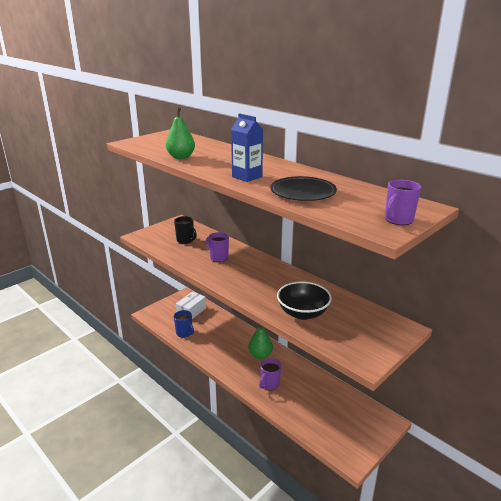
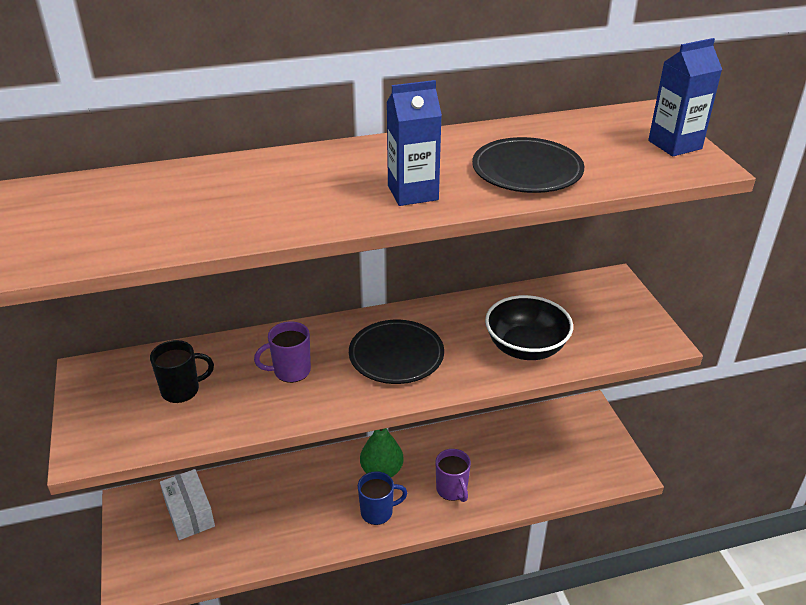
camera: 60 degrees left, 10 degrees up
(181, 157) = (225, 226): green pear -> none
(184, 333) = (243, 548): blue mug -> blue mug (378, 512)
(255, 278) = (396, 355): none -> black plate
(398, 220) = (675, 145): purple mug -> blue carton

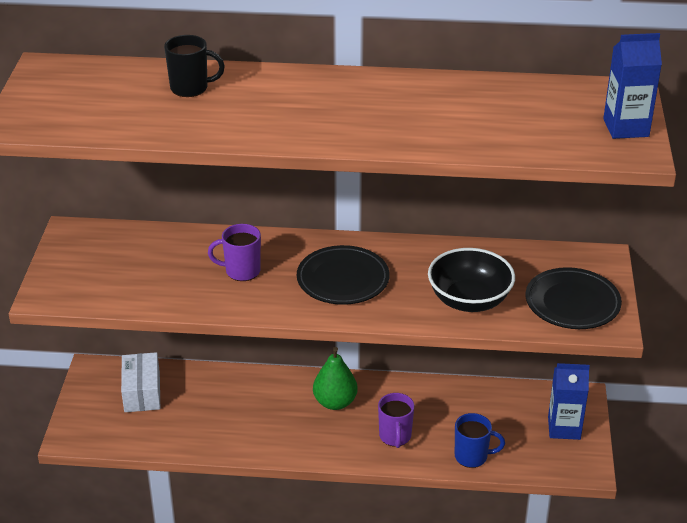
camera: 20 degrees right, 0 degrees up
(181, 390) = (142, 265): black mug -> black mug (190, 88)
(378, 512) = (313, 437): blue mug -> blue mug (472, 456)
(413, 193) = (348, 127): blue carton -> blue carton (564, 428)
(527, 171) = (464, 126): black plate -> black plate (572, 303)

